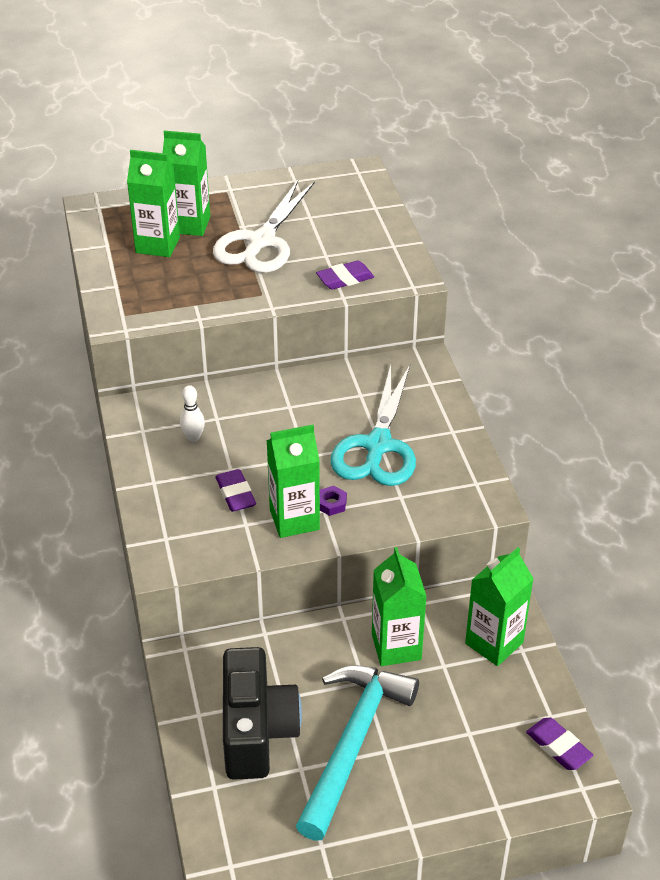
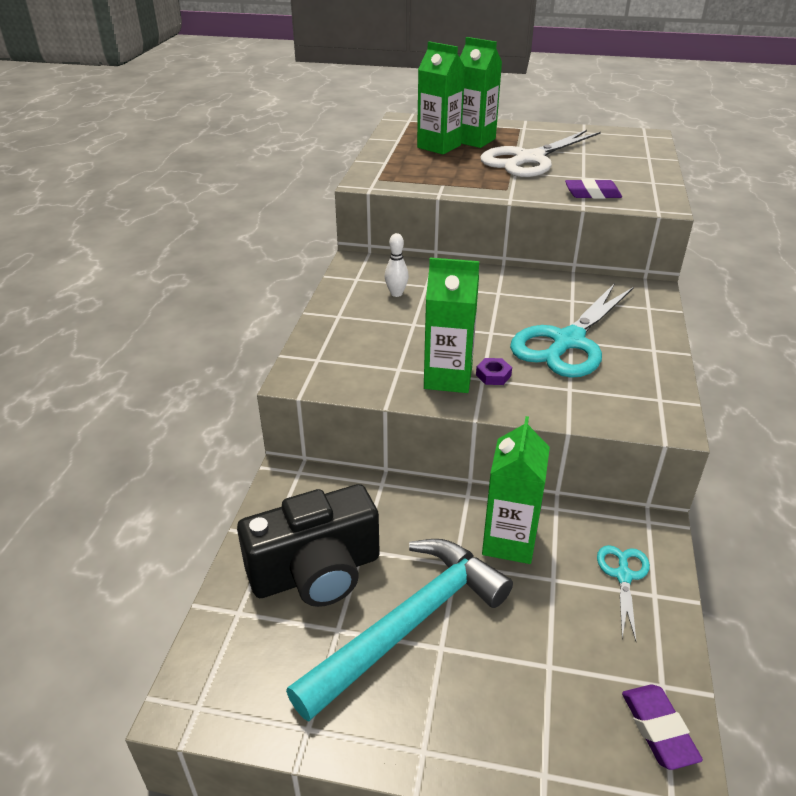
camera: 25 degrees right, 5 degrees down
(235, 494) = (405, 343): purple eraser -> none
(256, 731) = (316, 572): black camera -> black camera turned 45 degrees clockwise
(494, 643) = (623, 576): green carton -> turquoise scissors

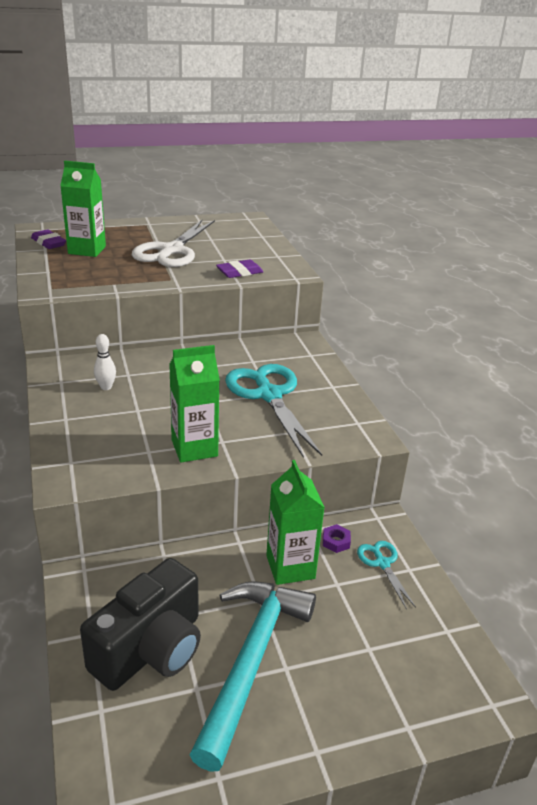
camera: 30 degrees left, 5 degrees down
(474, 140) = (114, 240): green carton -> none
(493, 375) = (229, 436): purple nut -> purple nut (336, 541)
(568, 342) = (269, 395): turquoise scissors -> turquoise scissors turned 150 degrees clockwise
(658, 729) = (460, 662): purple eraser -> purple eraser (48, 243)

